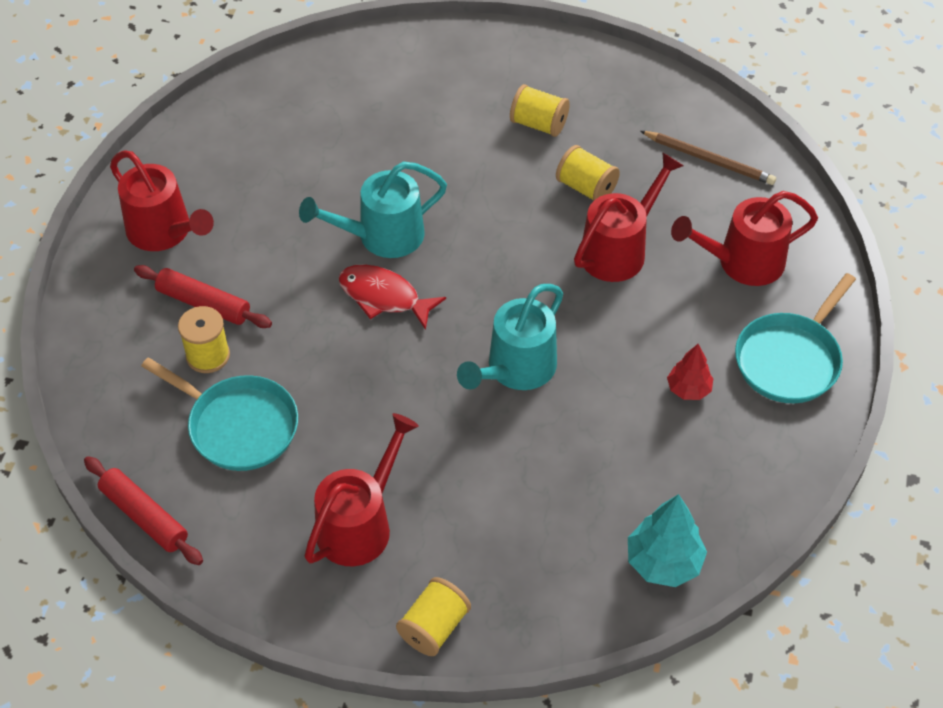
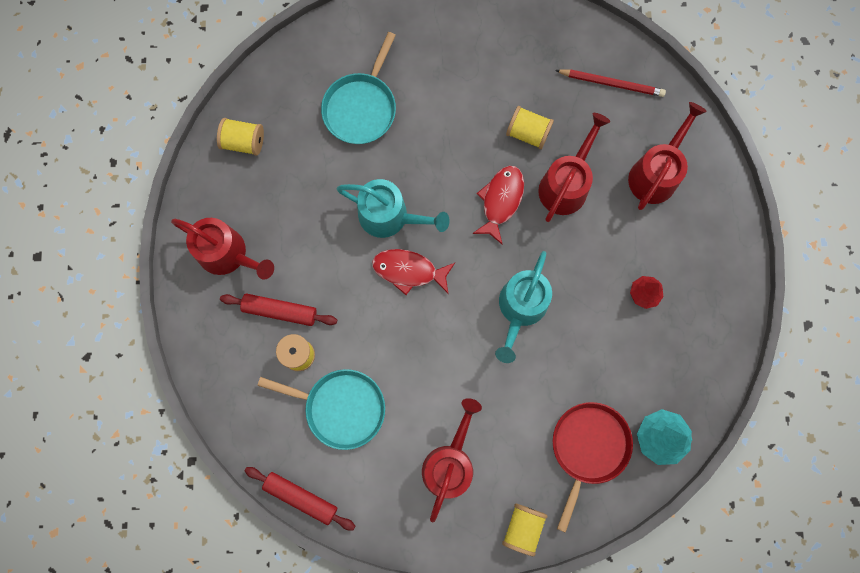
camera: 15 degrees left, 25 degrees up
(381, 236) = (390, 217): turquoise watering can -> turquoise watering can turned 120 degrees counterclockwise
(528, 249) = (500, 201): none -> red fish
(539, 124) = (477, 81): yellow spool -> yellow spool (244, 142)
(558, 551) = (588, 448): none -> red pan
(709, 160) = (611, 83): brown pencil -> red pencil
(741, 262) = (656, 173): red watering can -> red watering can turned 150 degrees clockwise
(790, 360) = (708, 250): turquoise pan -> turquoise pan (361, 108)

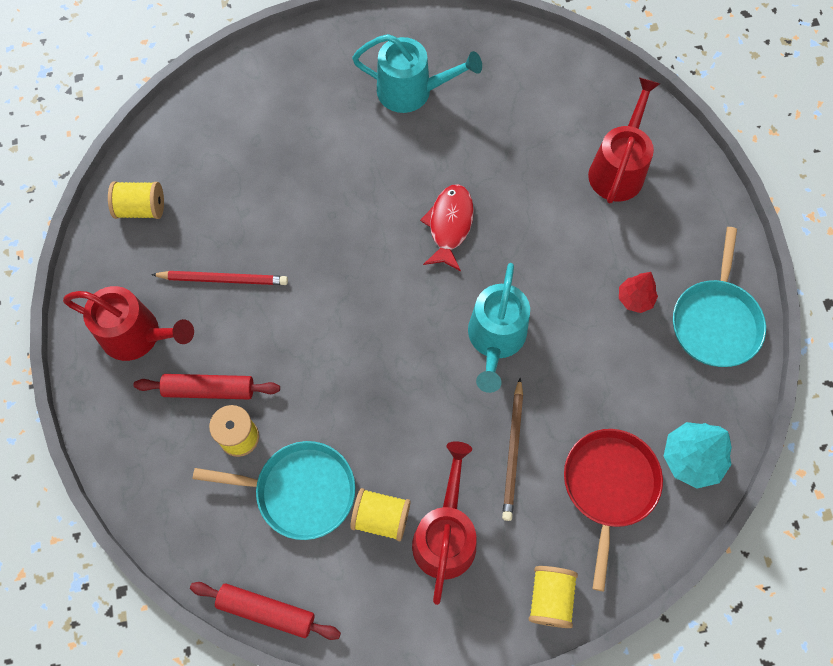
camera: 10 degrees left, 10 degrees down
(361, 108) = (272, 152): turquoise pan -> turquoise pan (715, 322)
(390, 217) = (325, 262): turquoise watering can -> turquoise watering can (412, 91)
(409, 271) = (356, 319): red fish -> none
(516, 405) = (513, 451): none -> brown pencil
(528, 133) = (466, 149): yellow spool -> yellow spool (381, 517)
(566, 184) = (520, 195): red watering can -> none
(611, 83) = (548, 85): red pencil -> red pencil (223, 279)

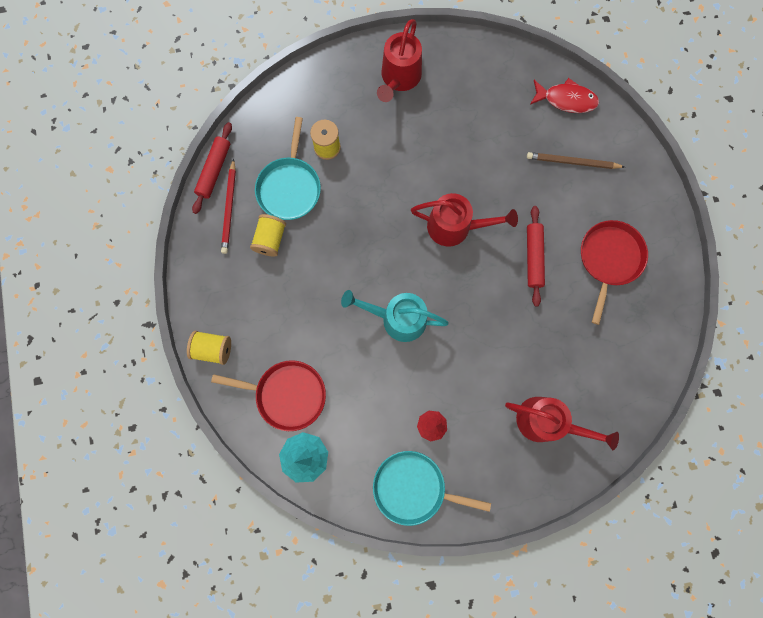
camera: 90 degrees right, 10 degrees up
(141, 208) = (496, 71): yellow spool -> none
(209, 389) = (360, 126): red rolling pin -> red rolling pin (533, 257)
(223, 279) = (442, 129): red pencil -> red pencil (229, 208)
(412, 91) = (609, 259): turquoise watering can -> red pan
(445, 534) = (258, 281): red watering can -> red watering can (455, 227)
(449, 225) = (490, 286): red fish -> red fish (566, 100)
(513, 451) = (314, 328): brown pencil -> brown pencil (572, 162)

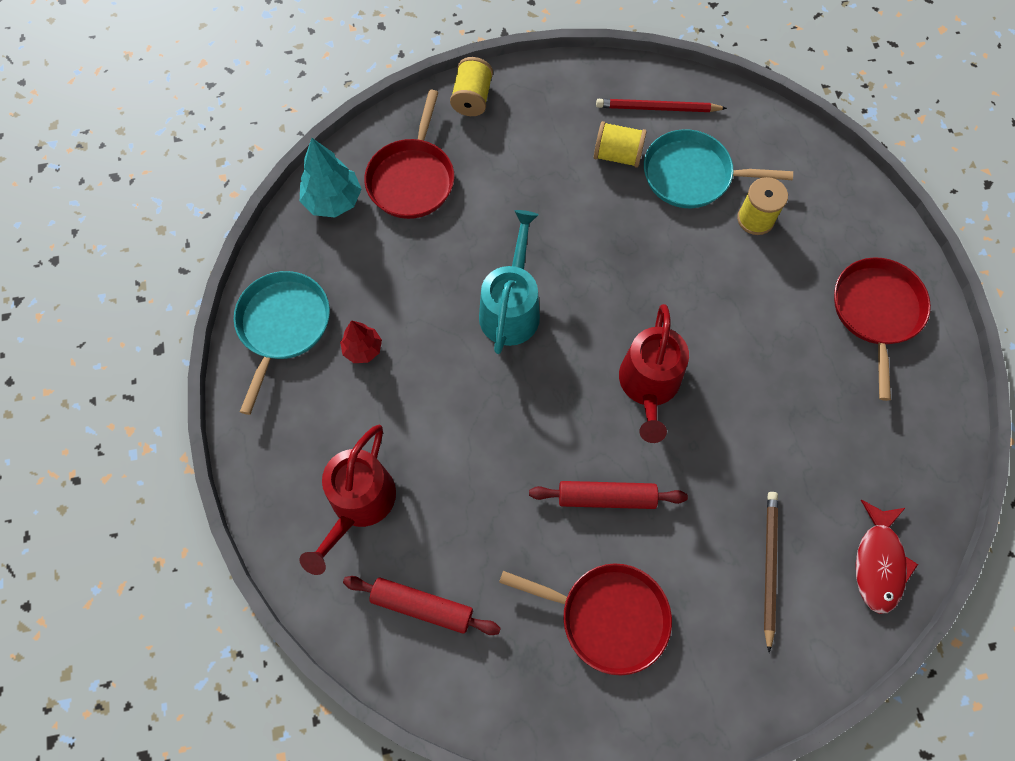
camera: 90 degrees right, 10 degrees down
(214, 170) = (708, 90): red rolling pin -> red rolling pin (422, 606)
(399, 78) = (876, 311): red watering can -> red pan

